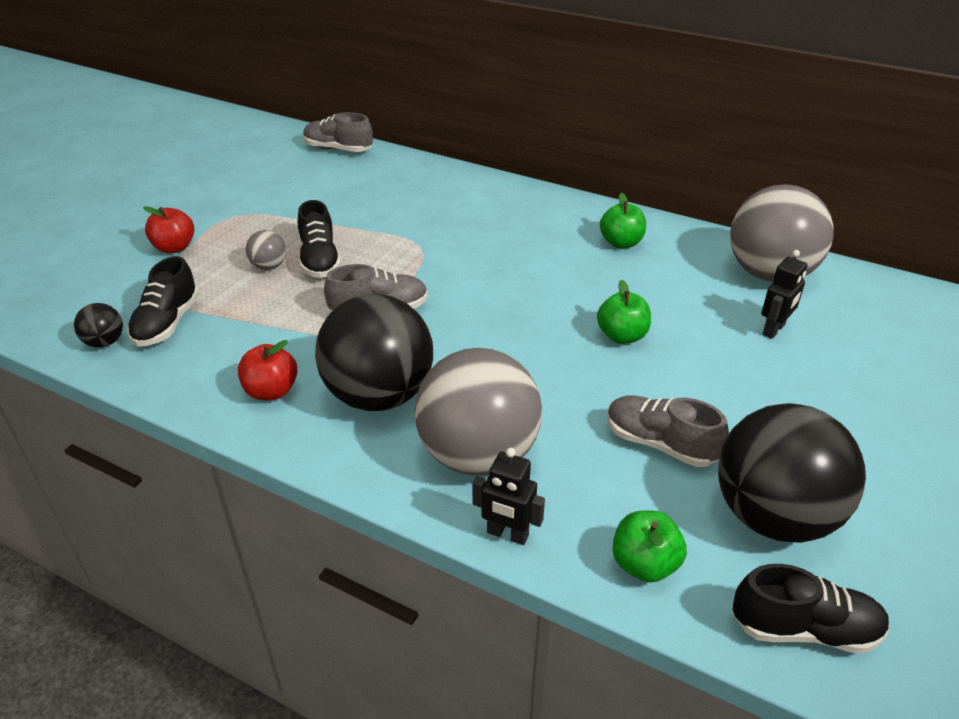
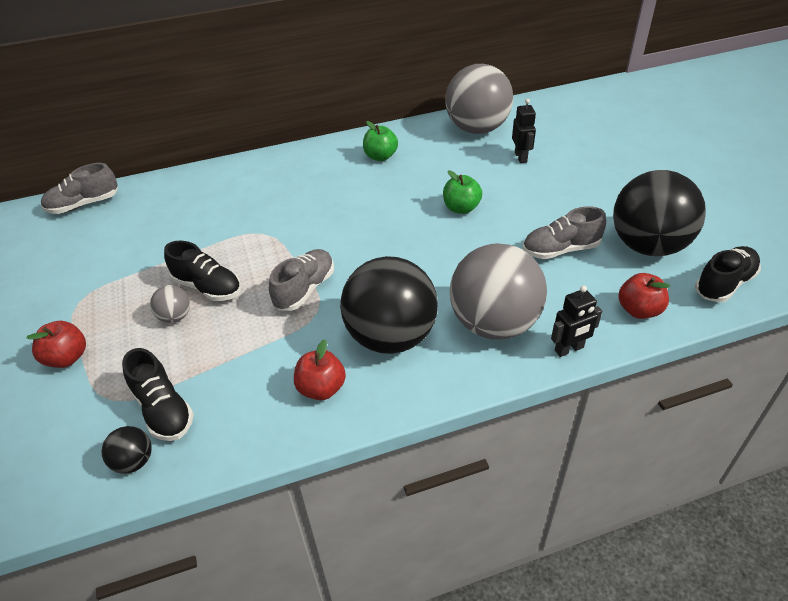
camera: 45 degrees left, 5 degrees up
(644, 564) = (639, 310): green apple -> red apple

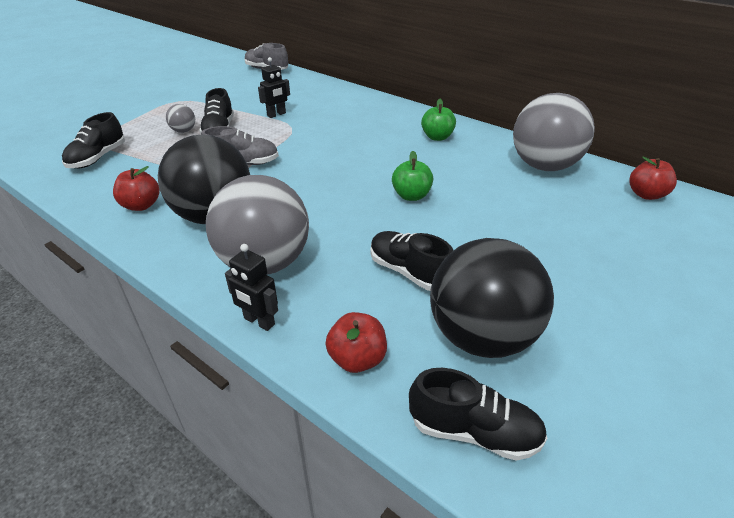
camera: 55 degrees right, 5 degrees down
(67, 358) = (129, 116): red apple -> red apple (646, 195)
(134, 461) = (51, 165): black ball -> none
(521, 157) = (533, 203): black robot -> black robot (276, 114)
(560, 250) = (409, 272): grey shoe -> black shoe

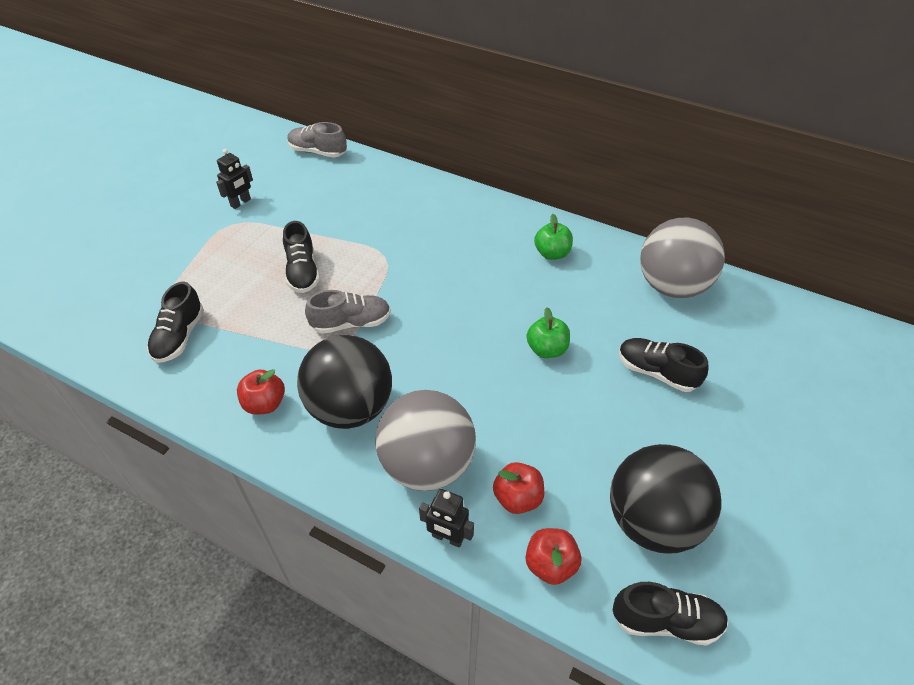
camera: 10 degrees left, 10 degrees up
(184, 131) = (261, 278): grey ball -> none
(276, 114) = (360, 236): black robot -> black robot (241, 203)
(409, 272) = (570, 454): black shoe -> black shoe (656, 372)
(646, 195) = (776, 316): red apple -> red apple (517, 498)

